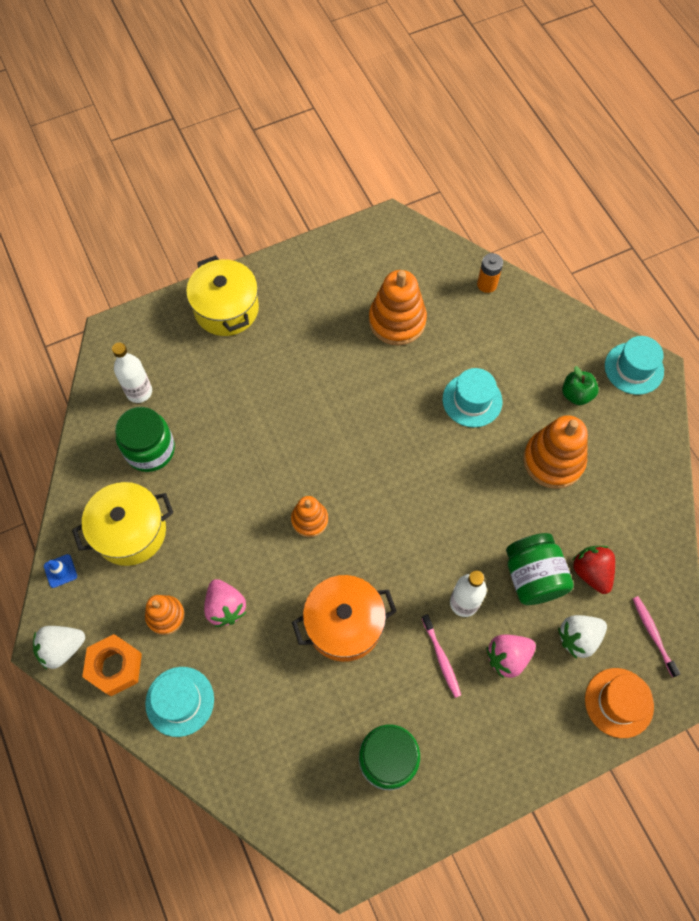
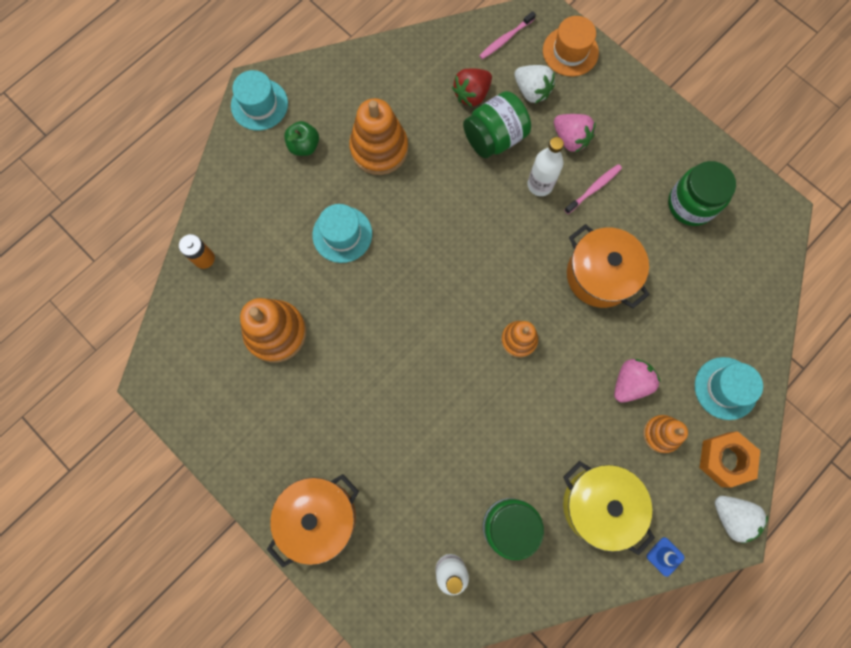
camera: 110 degrees left, 10 degrees up
(226, 309) = (319, 517): yellow pot -> orange pot

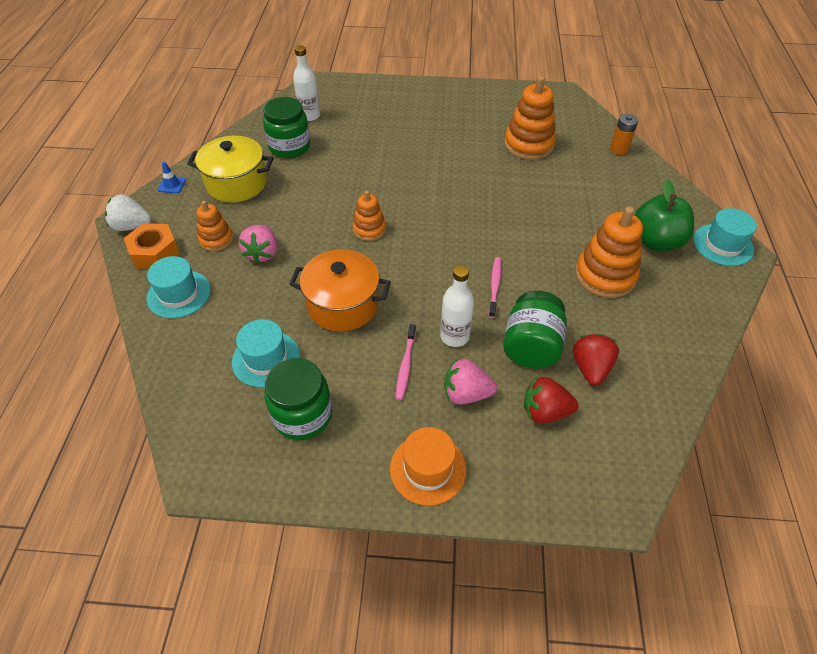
camera: 140 degrees right, 25 degrees down
(304, 146) = (655, 241): green apple -> green apple, size x1.67
(319, 517) = (405, 96): orange pot -> none
(342, 234) = (557, 210): turquoise hat -> turquoise hat (266, 359)
(505, 39) = (625, 446): pink toothbrush -> pink toothbrush (494, 286)
(531, 91) = (545, 411): white strawberry -> red strawberry
(570, 51) = (553, 484): orange hat -> orange hat (428, 469)

